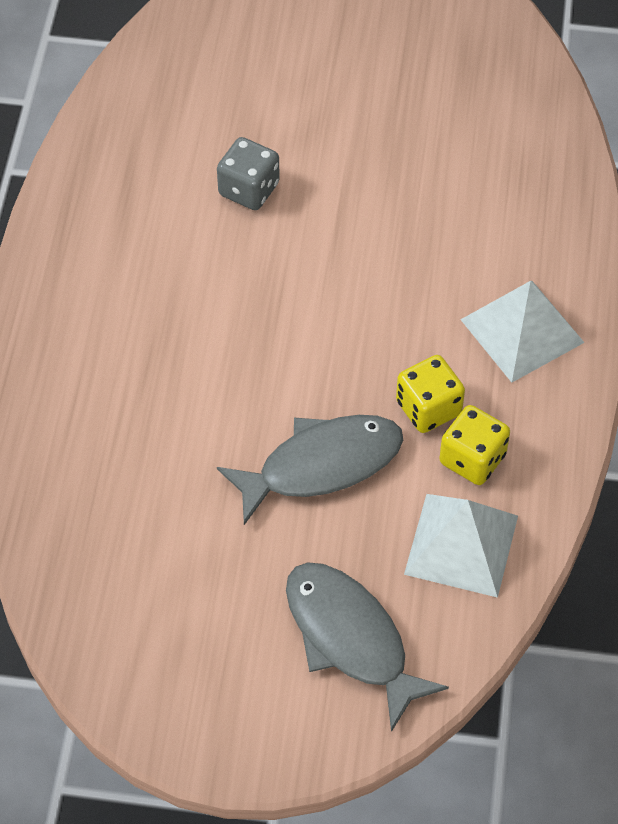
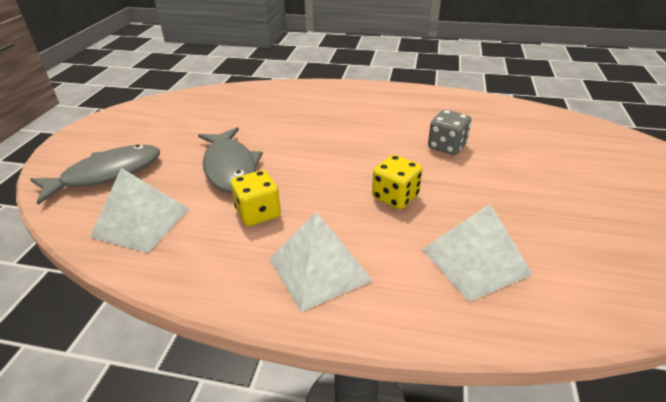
camera: 95 degrees right, 20 degrees down
(472, 459) = (207, 232): yellow dice -> yellow dice (395, 197)
(490, 188) = (475, 261): none -> white pyramid

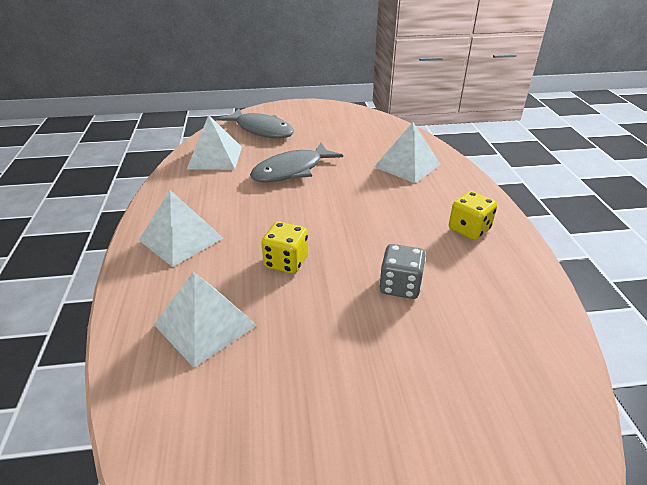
camera: 70 degrees right, 0 degrees up
(258, 213) = (238, 197): yellow dice -> yellow dice (469, 229)
(277, 105) = (407, 165): none -> white pyramid

